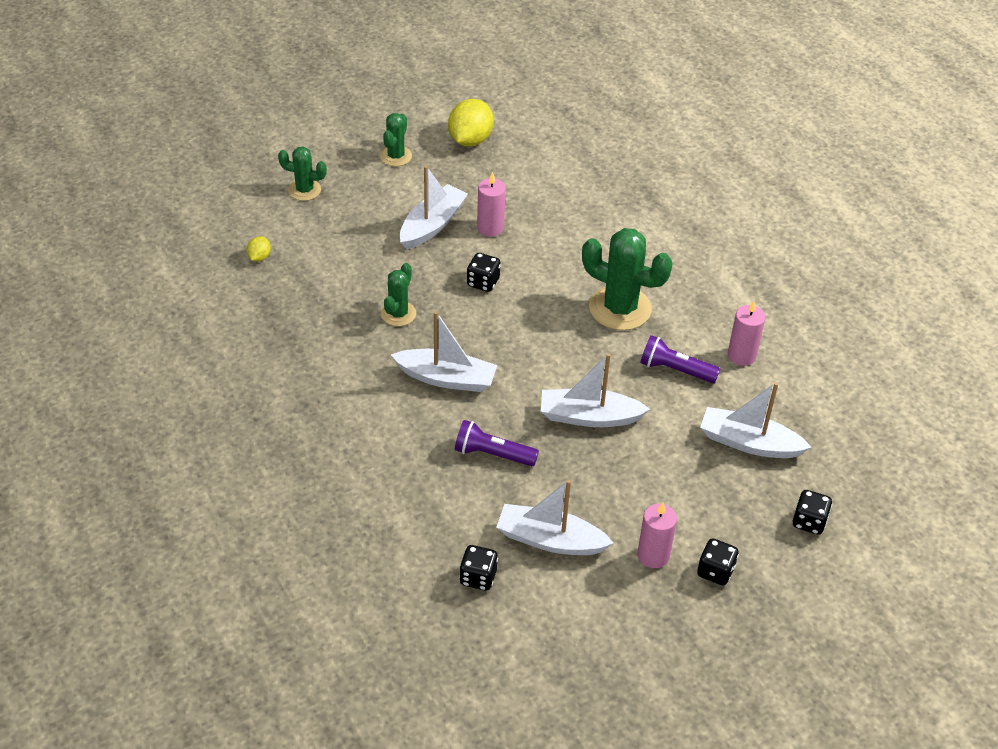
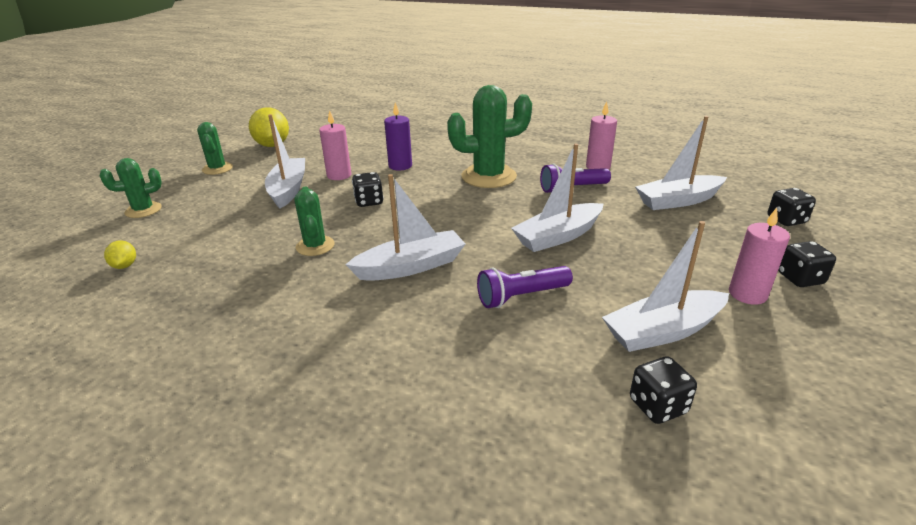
camera: 35 degrees left, 15 degrees down
(557, 244) = (400, 166): none -> purple candle

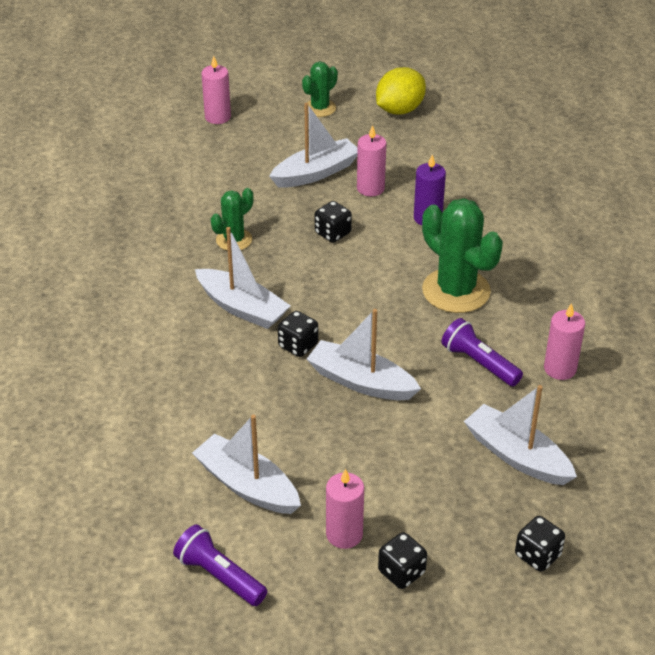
camera: 60 degrees right, 10 degrees up
(125, 266) = (140, 162): yellow lemon -> none
(143, 210) = (217, 117): green cactus -> pink candle
(521, 296) = (242, 388): purple flashlight -> purple flashlight (219, 576)
(658, 406) = (153, 498): black dice -> black dice (298, 345)

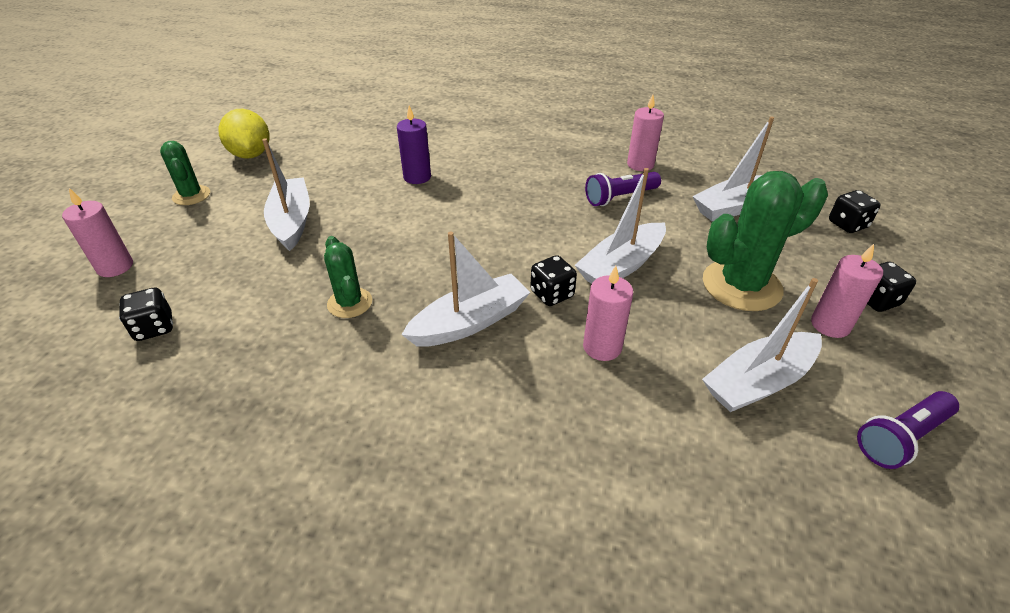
camera: 70 degrees left, 0 degrees up
(332, 233) = (395, 233): black dice -> black dice (154, 328)
(370, 188) = (348, 196): pink candle -> pink candle (602, 347)
(456, 291) = (523, 186): green cactus -> green cactus (741, 285)

